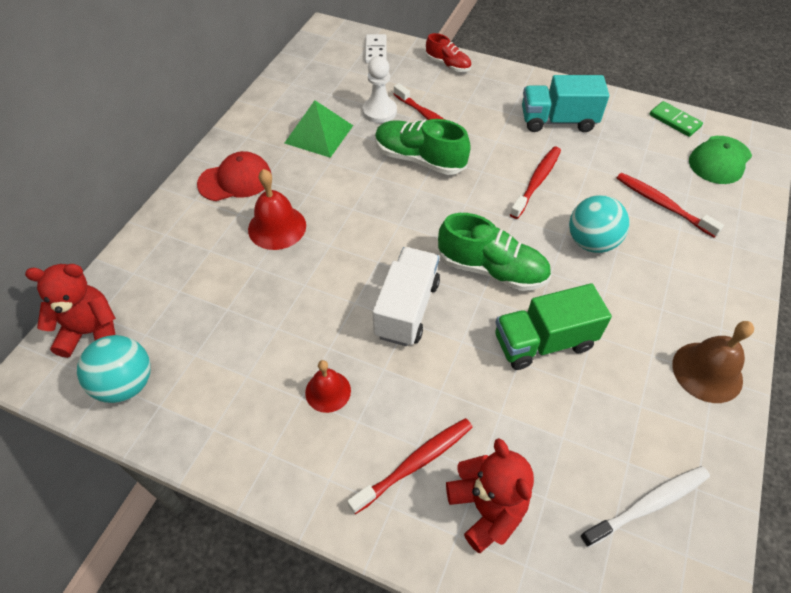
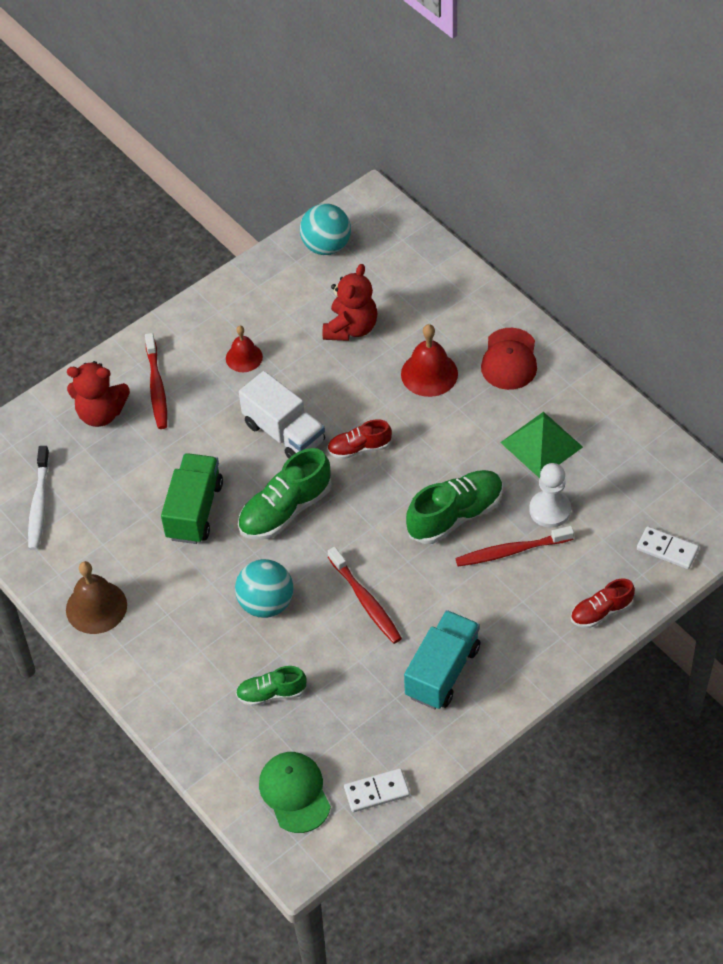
camera: 120 degrees right, 0 degrees up
(92, 332) = (387, 234): red teddy bear -> red teddy bear (351, 328)
(390, 244) = (359, 448): none -> red shoe
(662, 204) = (271, 693): red toothbrush -> green shoe
(674, 121) = (376, 791): green domino -> white domino

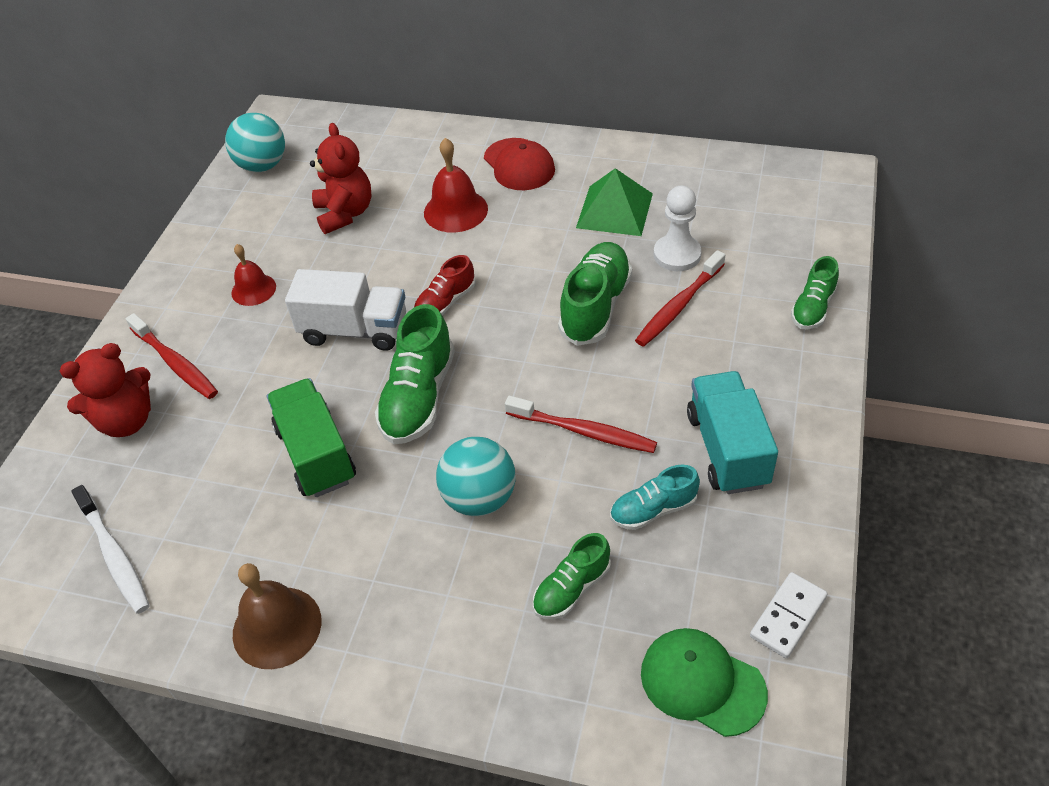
camera: 35 degrees left, 5 degrees down
(360, 679) = (653, 510): none -> turquoise shoe
(601, 612) = (813, 308): red shoe -> green shoe
(667, 549) = (810, 228): white domino -> none

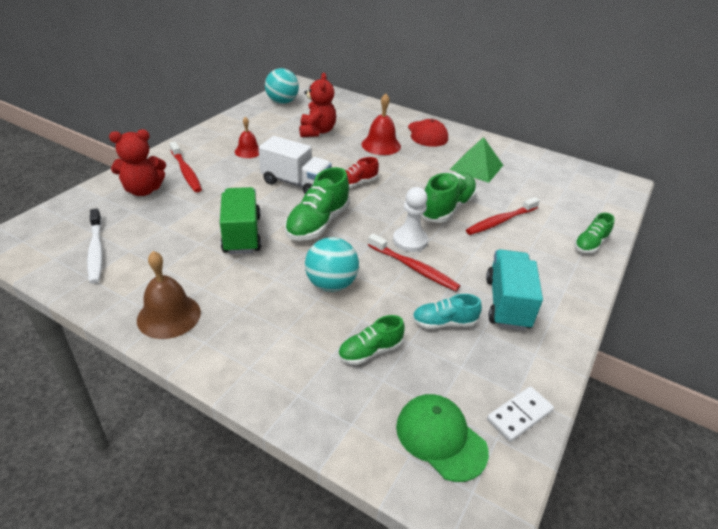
camera: 10 degrees right, 10 degrees down
(677, 255) = (508, 196): white pawn -> white pawn (410, 241)

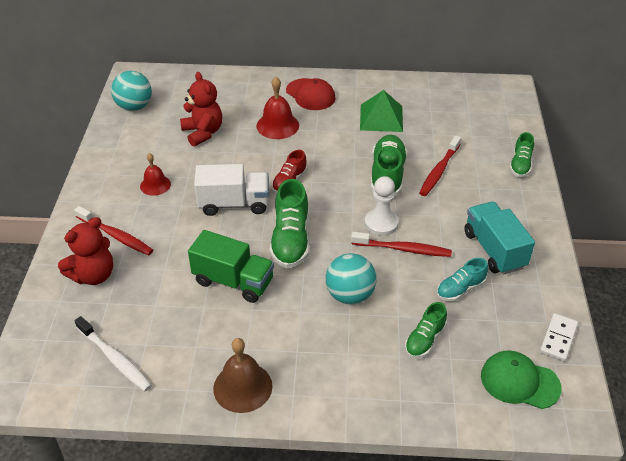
camera: 25 degrees left, 5 degrees up
(242, 234) = (233, 281): green truck -> green truck turned 150 degrees clockwise

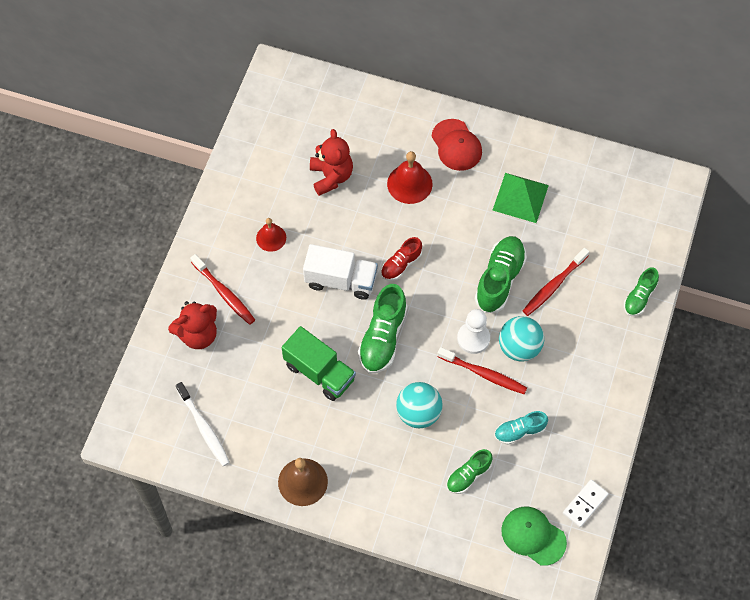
camera: 15 degrees right, 20 degrees up
(134, 107) = (268, 121): turquoise ball -> turquoise ball (519, 347)
(494, 250) = (568, 396): turquoise truck -> none

